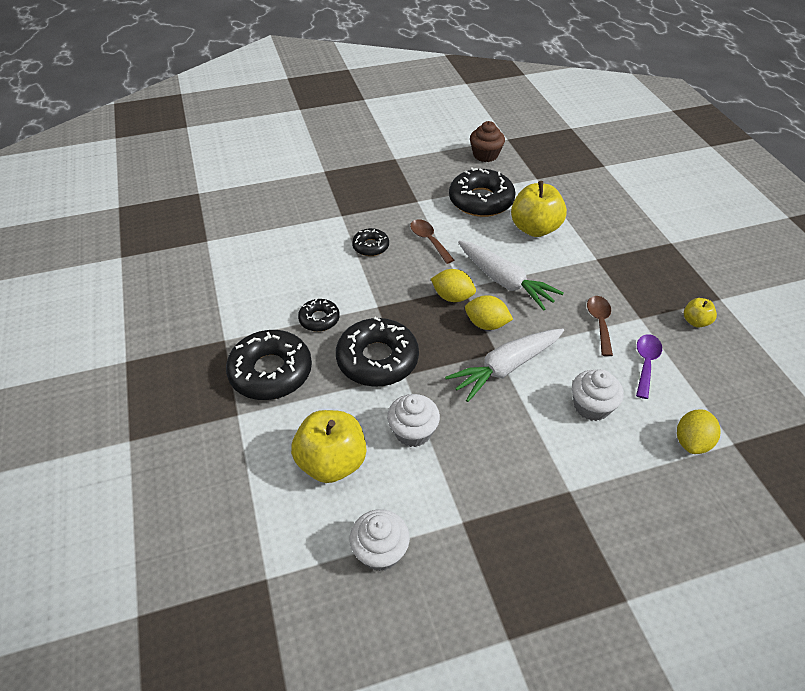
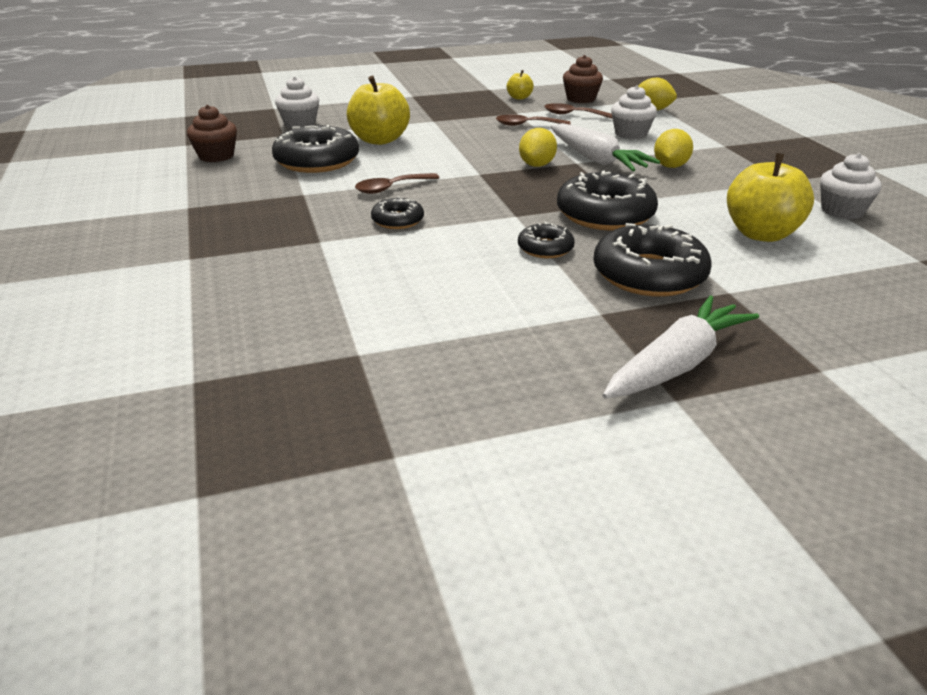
camera: 90 degrees left, 15 degrees down
(413, 431) = (698, 198): white cupcake -> white cupcake (300, 123)
(452, 297) = (496, 178): yellow lemon -> yellow lemon (670, 166)
(504, 281) = (468, 155): white carrot -> white carrot (676, 364)
(645, 363) = (573, 115): purple spoon -> brown spoon
(711, 376) = (581, 99): none -> brown cupcake

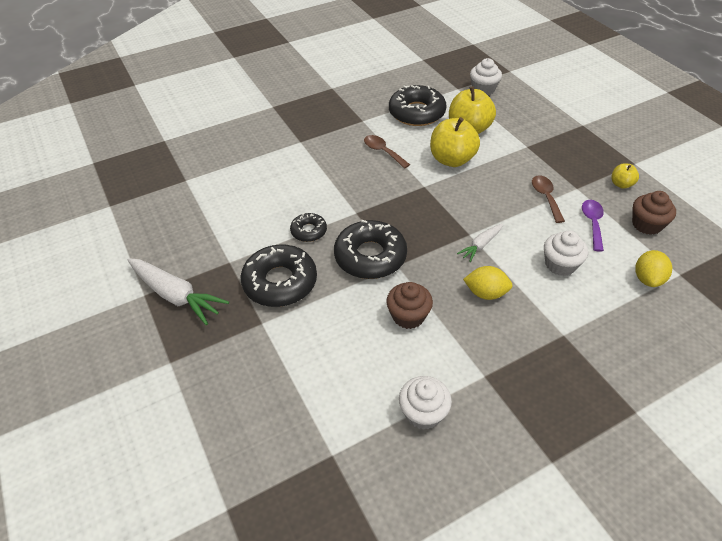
camera: 80 degrees right, 15 degrees up
(216, 156) = (408, 75): brown cupcake -> brown cupcake (408, 316)
(397, 220) = (334, 164): black donut -> none
(537, 165) = (453, 213): yellow lemon -> none
(573, 115) = (592, 223): brown spoon -> purple spoon
(596, 159) = (481, 245): white carrot -> white carrot, size x0.54
(761, 234) = (358, 348): yellow apple -> yellow apple (452, 159)

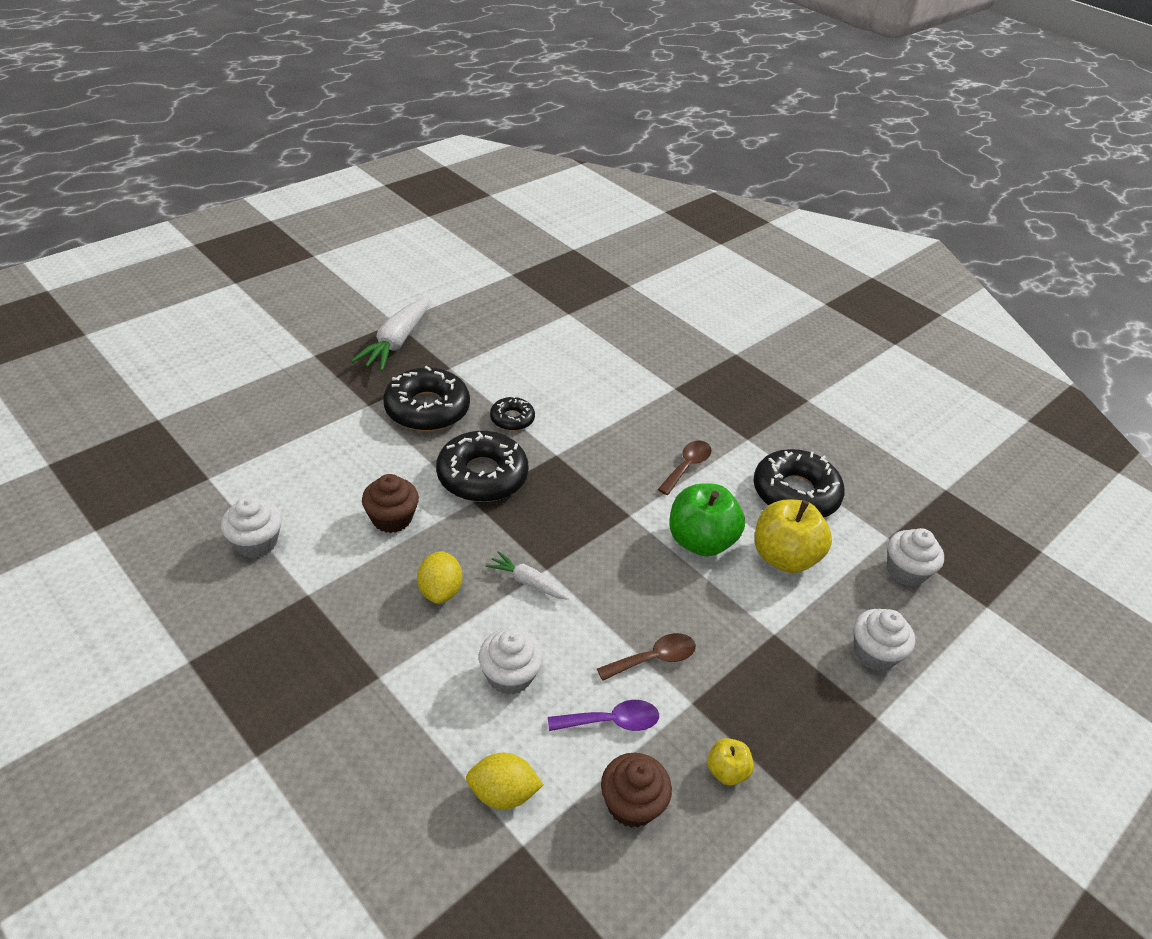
camera: 70 degrees right, 5 degrees down
(452, 159) = (700, 541): yellow apple -> green apple
(540, 115) = (874, 653): none -> white cupcake

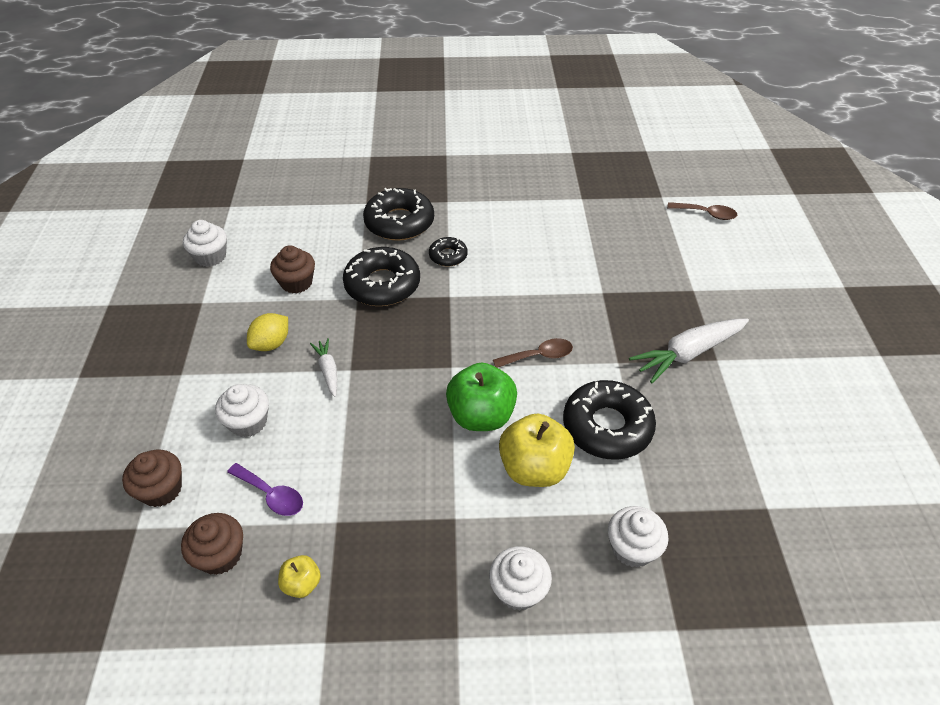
camera: 45 degrees right, 5 degrees up
(397, 341) = (432, 168): white carrot -> white carrot (688, 354)
(502, 793) = (161, 490): yellow lemon -> brown cupcake
(653, 659) = (347, 474): brown spoon -> brown spoon (706, 214)

